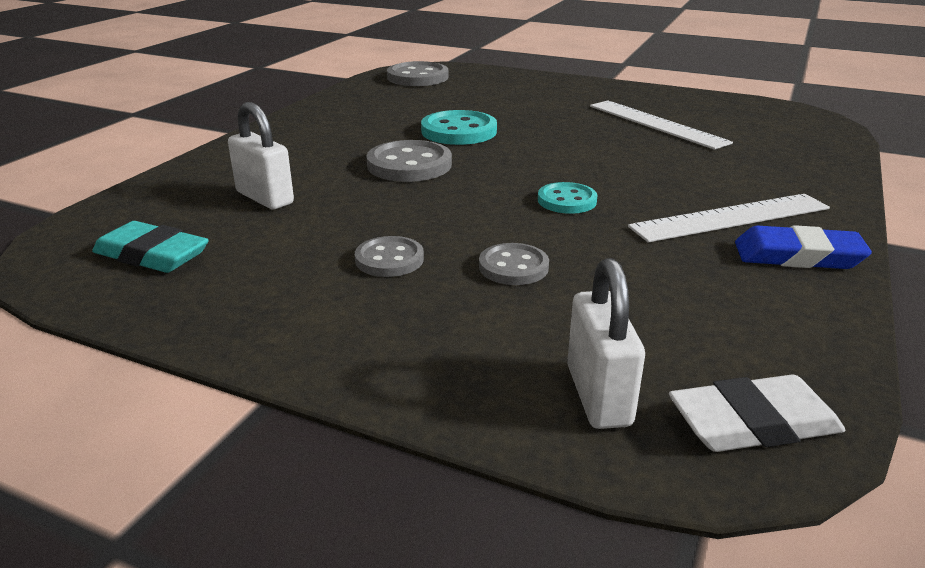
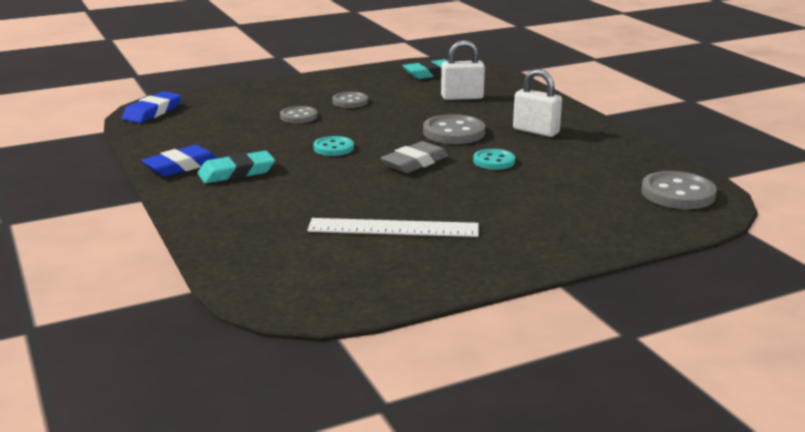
camera: 130 degrees right, 5 degrees down
(459, 131) = (494, 161): turquoise button -> turquoise button, size x0.63
(524, 155) = (414, 162): none -> grey eraser
(598, 395) = (207, 101): white padlock -> white padlock (536, 131)
(730, 217) = (236, 172): white ruler -> turquoise eraser
(753, 423) = (152, 112): white eraser -> blue eraser

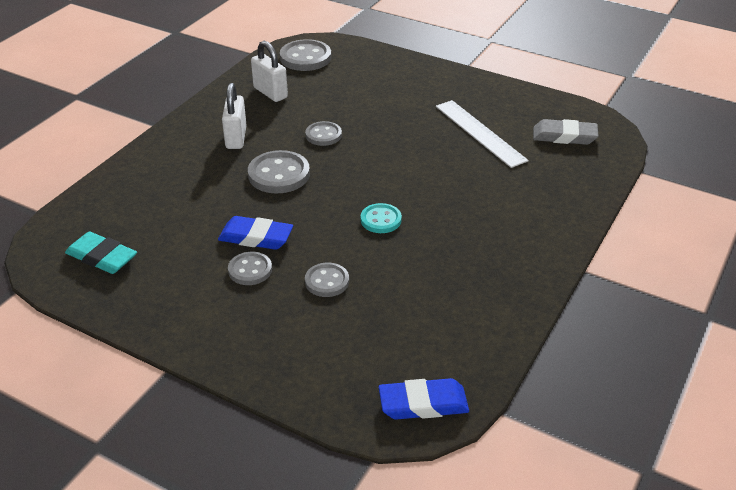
camera: 125 degrees left, 15 degrees up
(181, 166) = (514, 282): blue eraser -> blue eraser (256, 237)
(236, 172) = (487, 243): turquoise eraser -> none
(414, 162) = (365, 167): grey eraser -> grey eraser (564, 136)
(462, 97) = (174, 205): white padlock -> white padlock (270, 93)
(494, 161) = (323, 135): turquoise button -> grey button

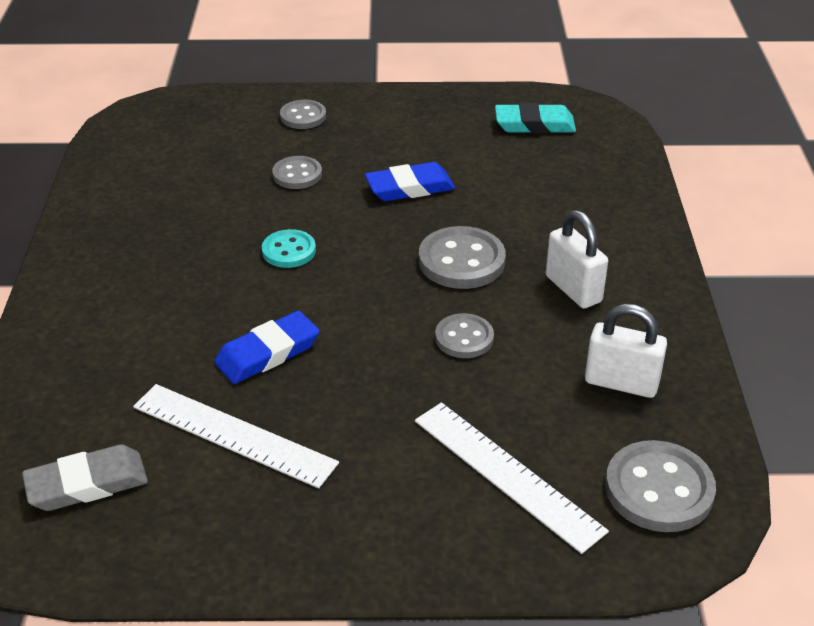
camera: 150 degrees right, 0 degrees up
(250, 270) = (382, 159): grey button -> grey button (303, 116)
(363, 80) = (507, 474): none -> white ruler
(423, 403) = (142, 121): blue eraser -> blue eraser (267, 353)

